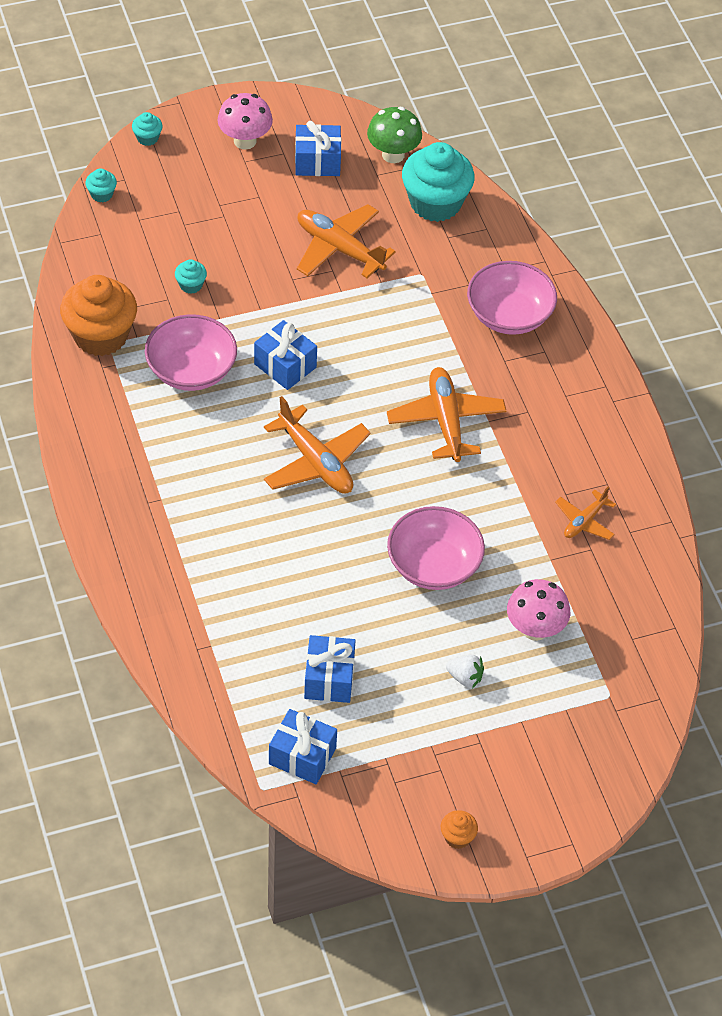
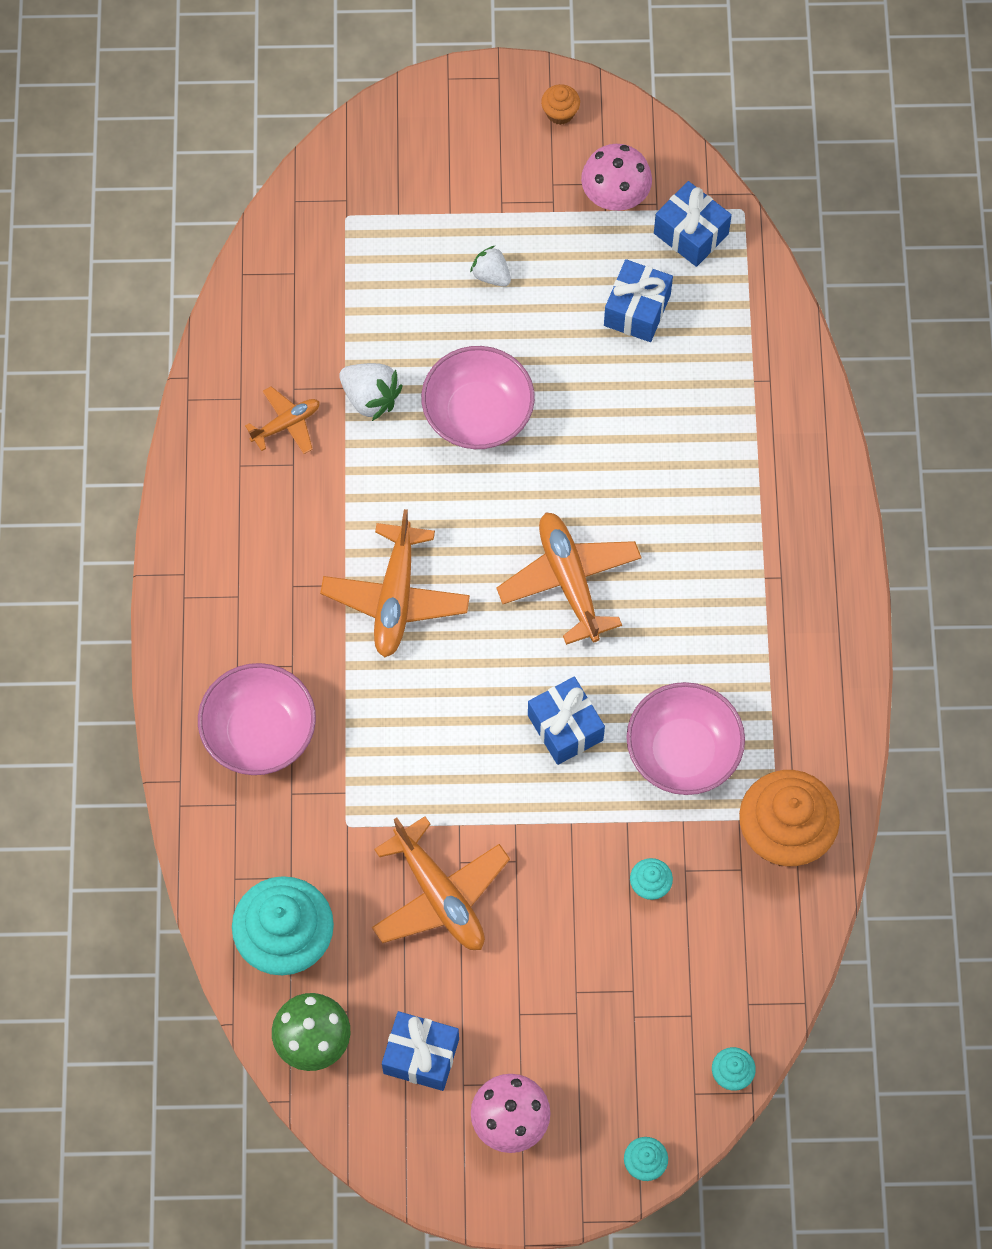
camera: 160 degrees left, 15 degrees up
(526, 556) = (370, 398): none -> white strawberry
(535, 629) = (395, 310): pink mushroom -> pink mushroom (615, 198)

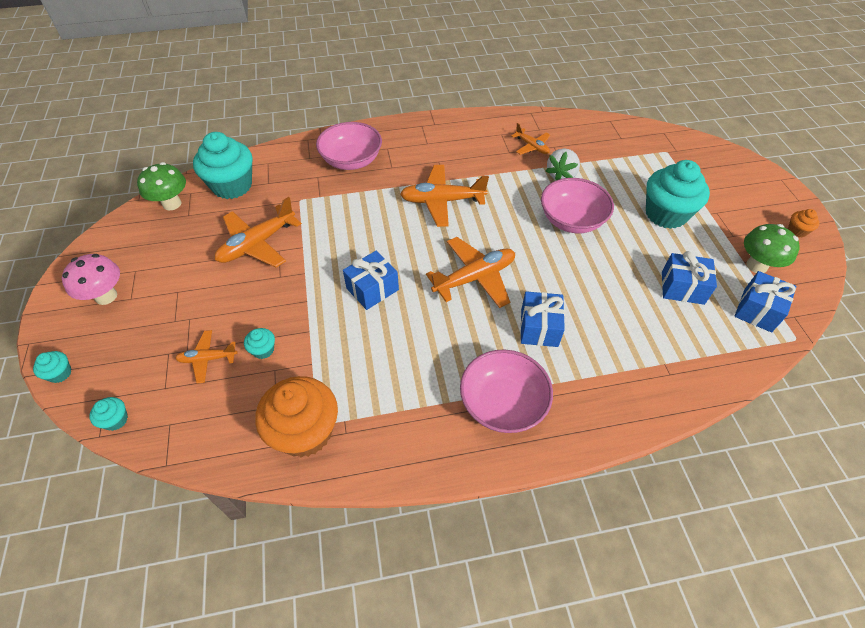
camera: 80 degrees right, 15 degrees down
(421, 1056) = (156, 249): blue gift -> blue gift (539, 328)
(491, 275) = (666, 214): white strawberry -> turquoise cupcake
(615, 198) = (756, 265): pink mushroom -> green mushroom
(653, 961) = (207, 359): none -> orange plane
(683, 751) = (364, 357): pink bowl -> pink bowl (503, 403)

